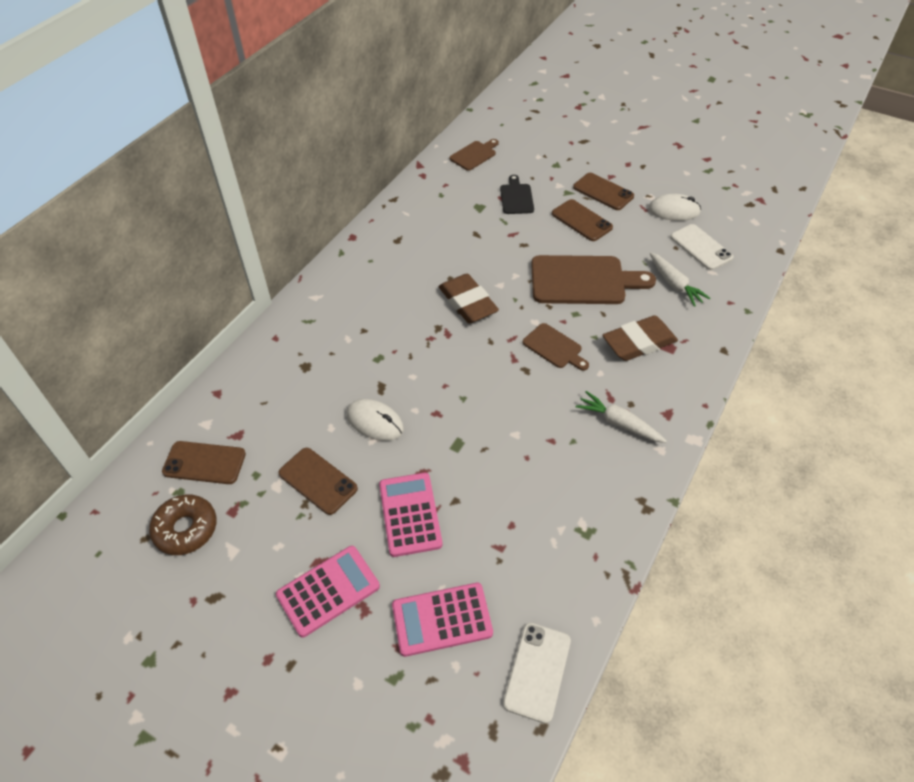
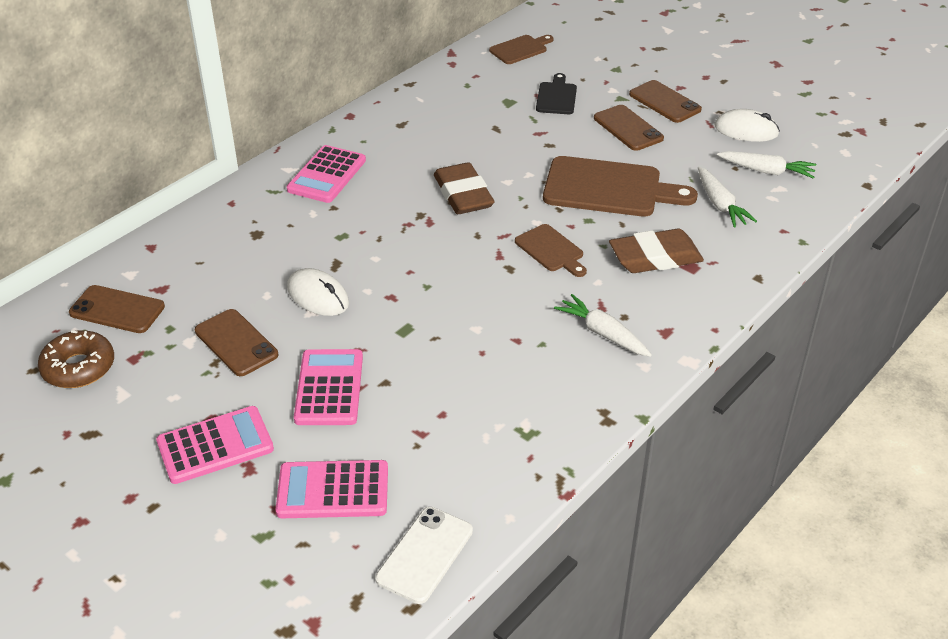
camera: 10 degrees right, 10 degrees down
(349, 299) = (327, 175): none -> pink calculator
(701, 247) = (766, 171): white phone -> white carrot

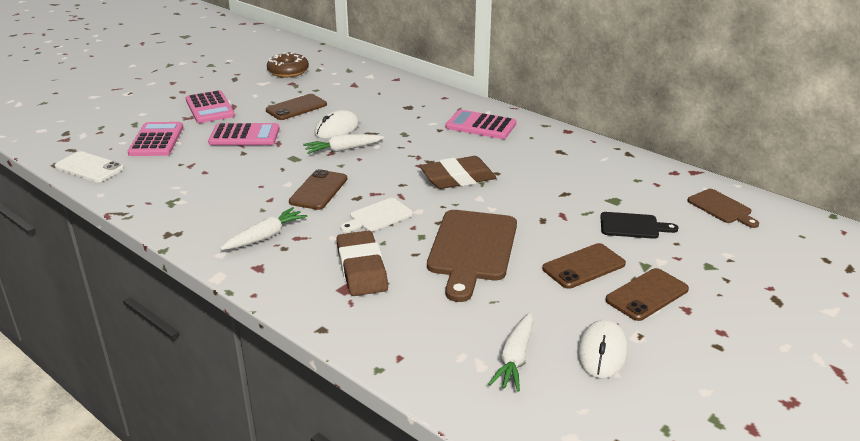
camera: 90 degrees right, 10 degrees down
(117, 310) = (336, 76): brown phone -> brown phone (318, 190)
(551, 250) = (378, 216): brown cutting board -> white cutting board
(720, 204) = (447, 317): white carrot -> white carrot (343, 150)

